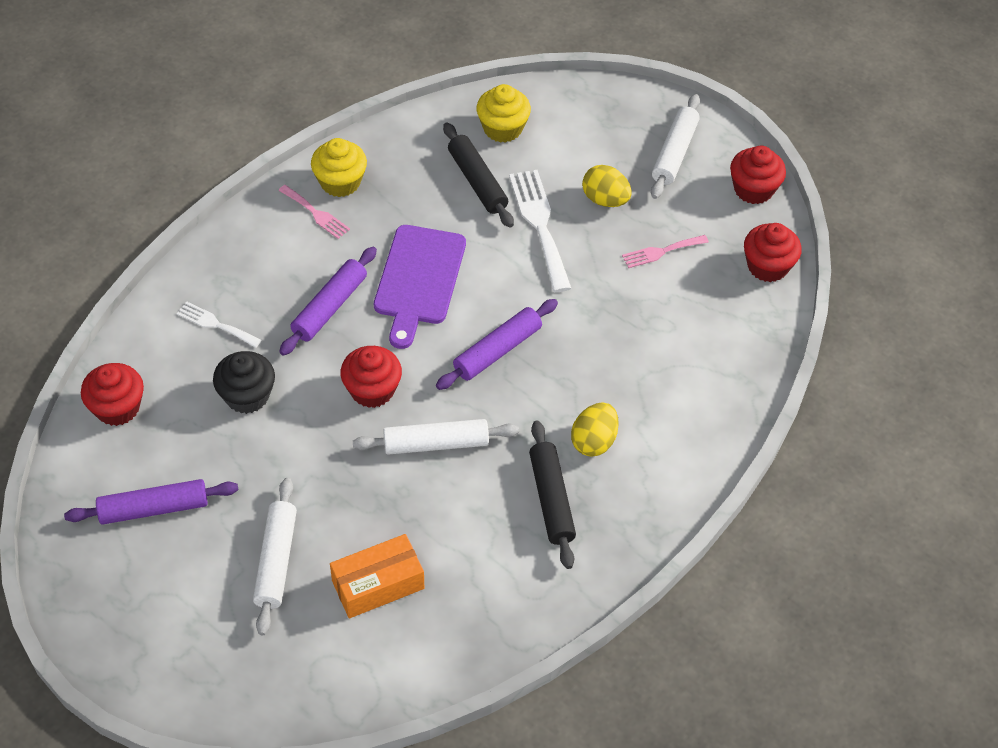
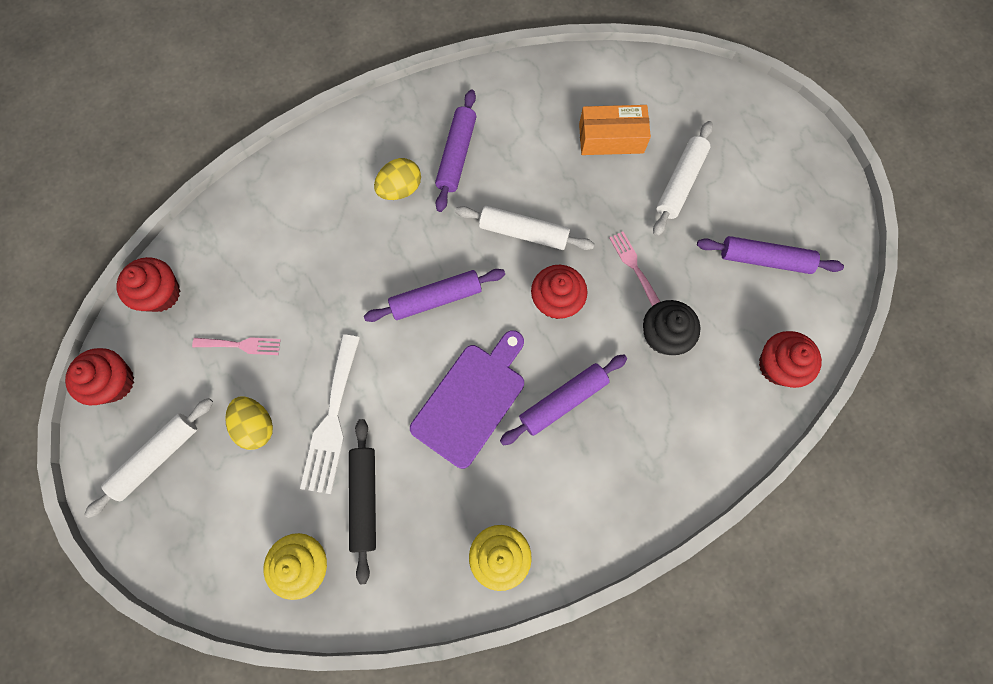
camera: 155 degrees left, 20 degrees up
(215, 324) = (672, 422): white fork -> none
(316, 213) = (538, 521): pink fork -> pink fork (633, 265)
(551, 499) = (457, 155): black rolling pin -> purple rolling pin

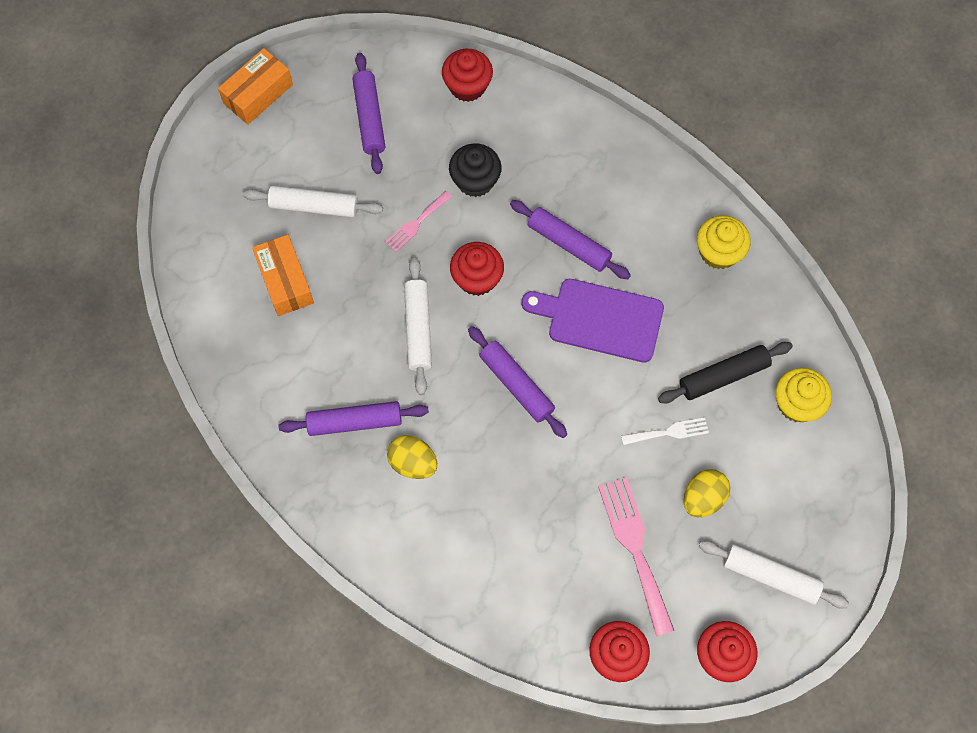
camera: 110 degrees left, 5 degrees down
(241, 345) = (635, 548): pink fork -> pink fork, size x1.78
(332, 420) = (669, 432): white fork -> white fork, size x0.56
(818, 169) = (258, 94): none -> orange box

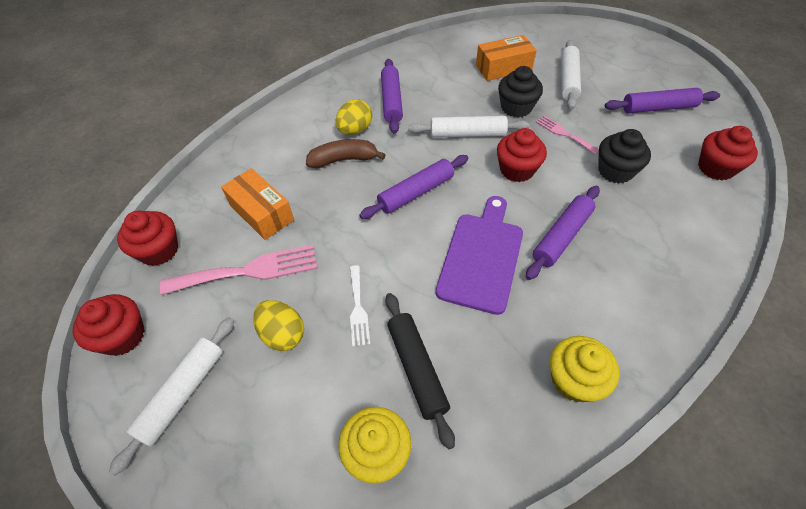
camera: 95 degrees right, 15 degrees down
(258, 94) = (658, 53): orange box -> orange box (261, 212)
(368, 271) = (516, 107): none -> black cupcake
(467, 470) = (343, 160): none -> brown banana

